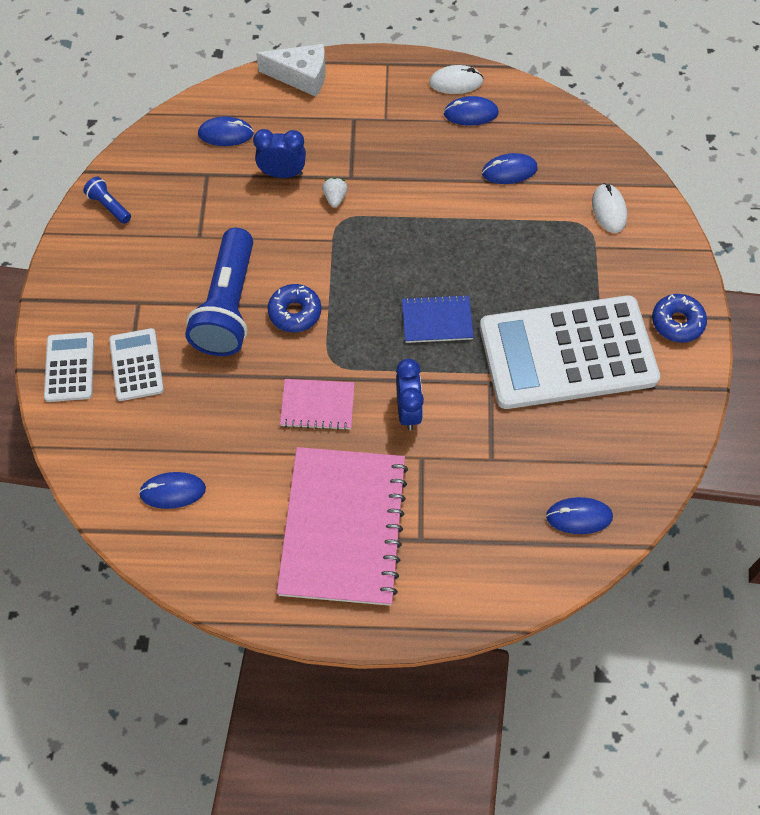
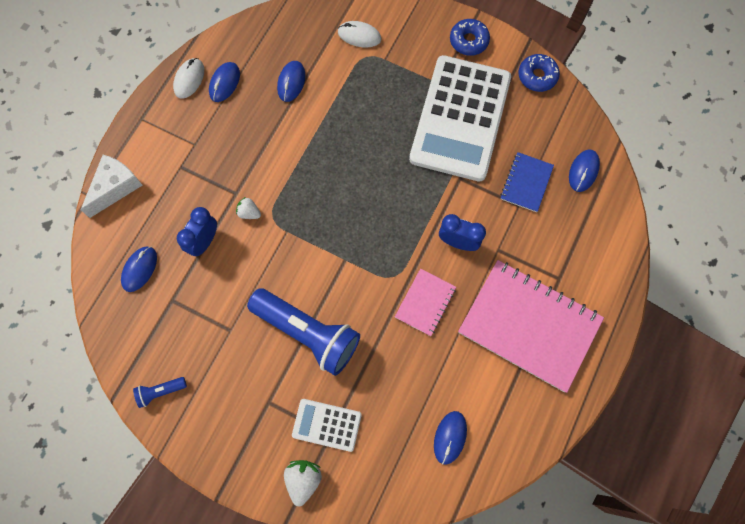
camera: 65 degrees left, 10 degrees up
(70, 367) = (303, 480): white calculator -> white strawberry
(295, 312) = (338, 286): blue donut -> blue donut (537, 76)
(437, 320) = (393, 189): blue notebook -> blue notebook (526, 183)

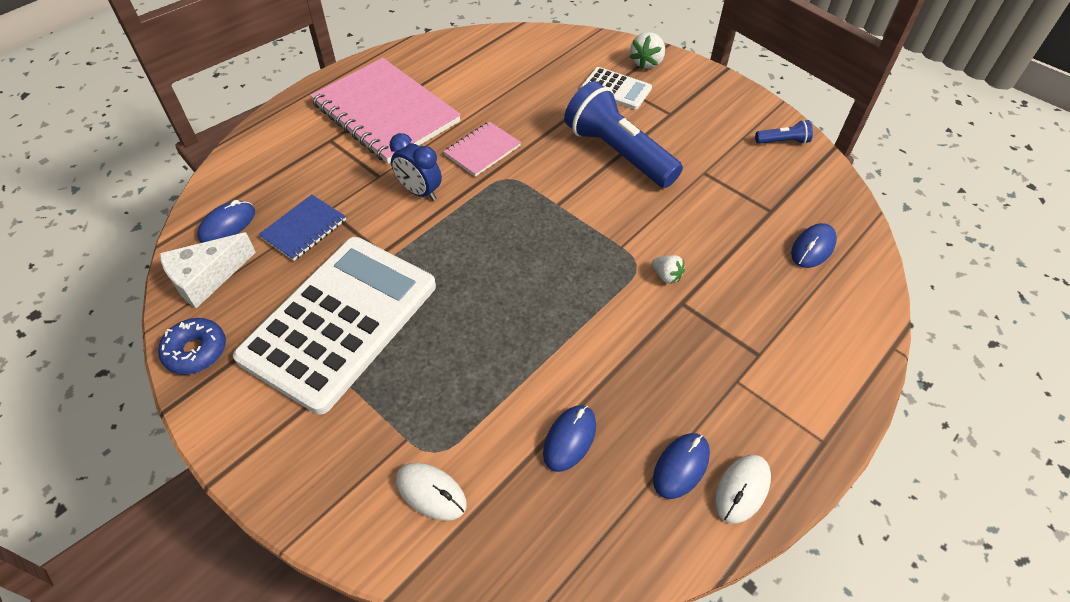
camera: 165 degrees left, 20 degrees down
(115, 187) = (855, 349): white cheese -> white cheese (206, 278)
(204, 241) = (728, 258): blue clock -> none
(450, 437) = (504, 61): blue mouse -> none
(468, 41) = (258, 433): blue donut -> none

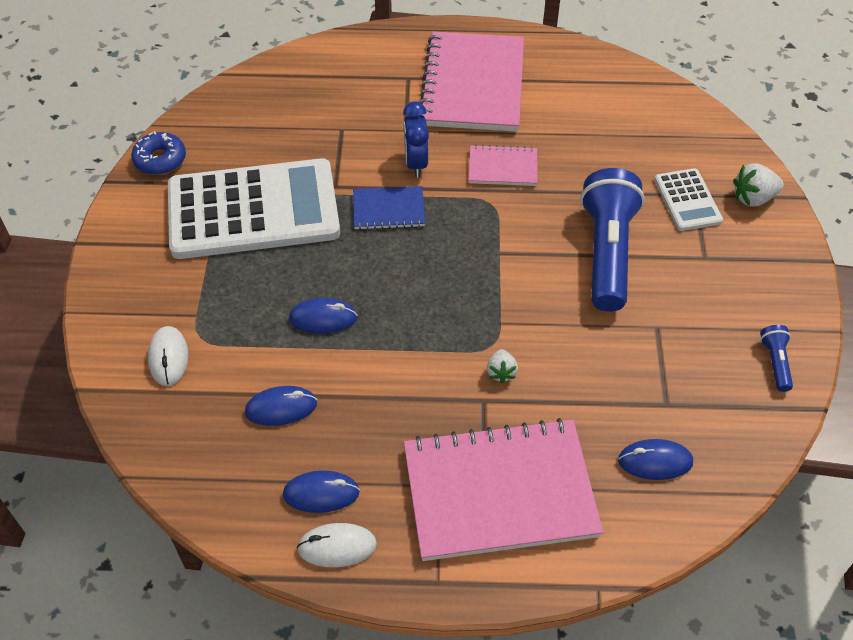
camera: 50 degrees right, 0 degrees up
(206, 278) = (218, 118): white cheese -> none
(227, 225) = (271, 91): blue mouse -> blue mouse (323, 318)
(304, 229) = (310, 130): blue notebook -> blue notebook (388, 210)
(771, 348) = (499, 491): none -> pink notebook
(783, 141) = (775, 362): blue flashlight -> blue flashlight turned 135 degrees counterclockwise

